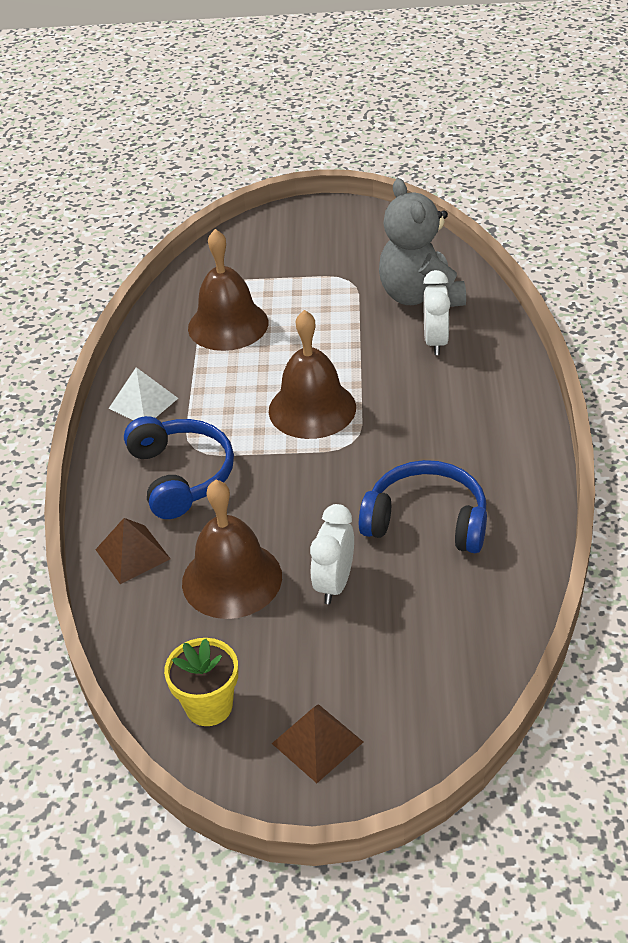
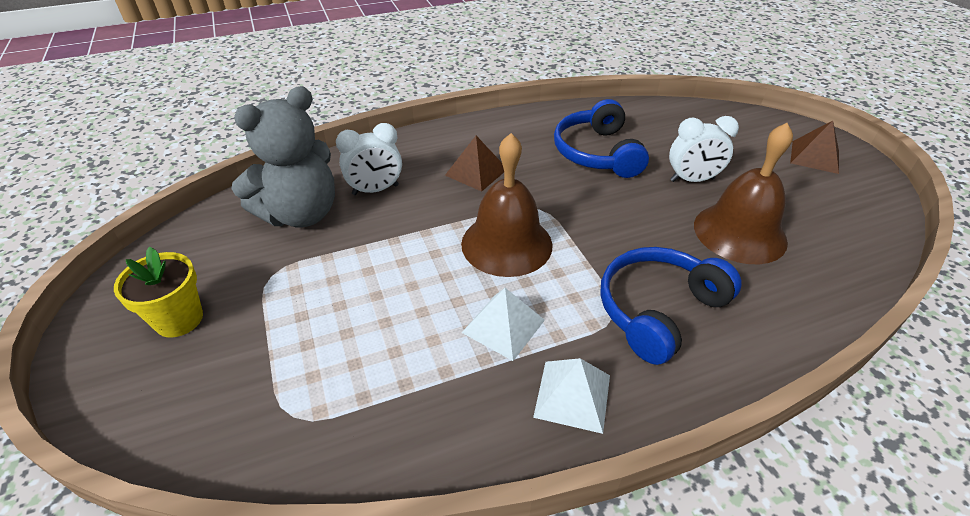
camera: 115 degrees left, 0 degrees up
(132, 554) = (779, 308): brown pyramid -> brown pyramid (476, 172)
(209, 706) = (851, 208): yellow flower pot -> yellow flower pot (179, 319)
(223, 385) = (503, 326): none -> white pyramid
(228, 325) = (385, 363): brown bell -> none

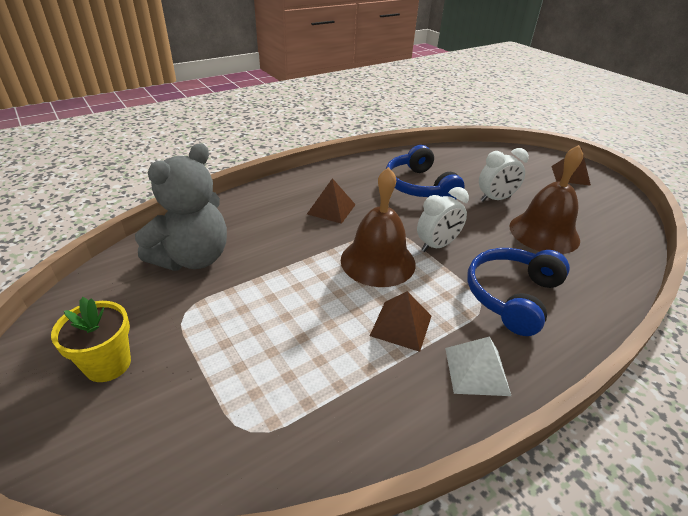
camera: 15 degrees left, 5 degrees down
(375, 190) = (252, 231): white clock -> white clock (437, 245)
(503, 326) = (401, 325): white pyramid -> brown pyramid

